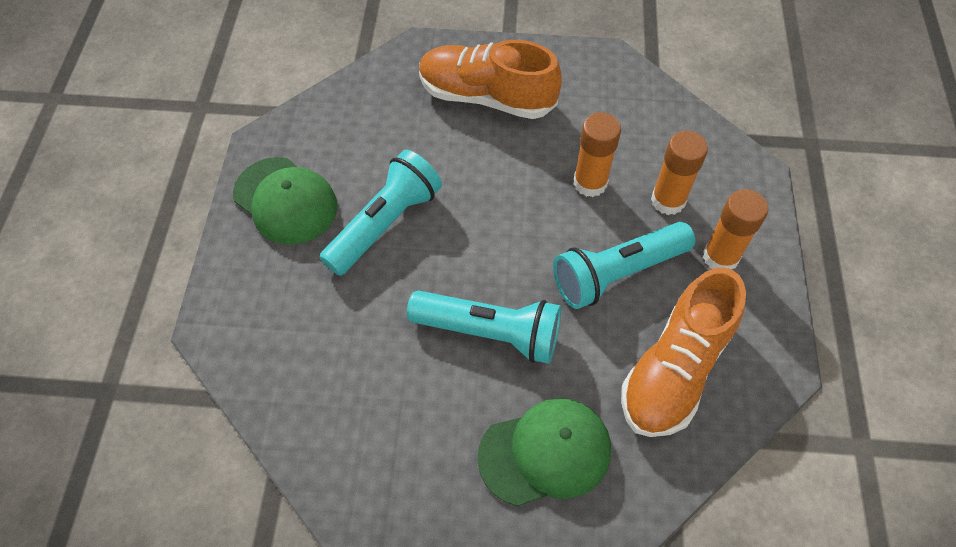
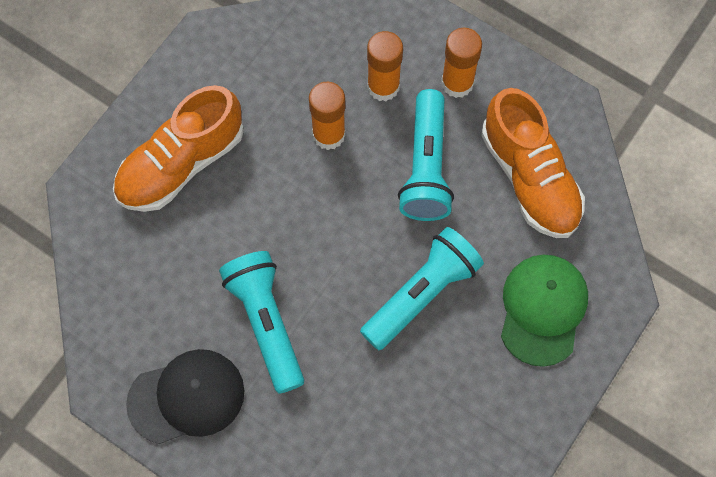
camera: 60 degrees left, 10 degrees up
(285, 201) = (186, 397): green cap -> black cap

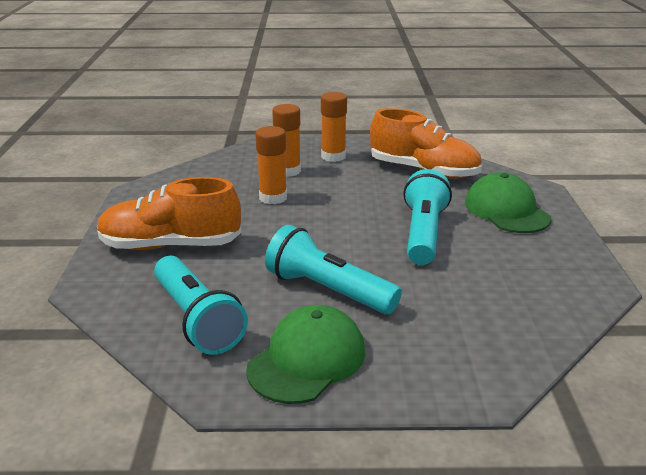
camera: 35 degrees left, 40 degrees down
(181, 164) = (170, 245): orange shoe -> orange shoe turned 75 degrees clockwise
(186, 397) = (307, 359): black cap -> green cap
(426, 167) = (355, 188): turquoise flashlight -> turquoise flashlight (197, 319)

